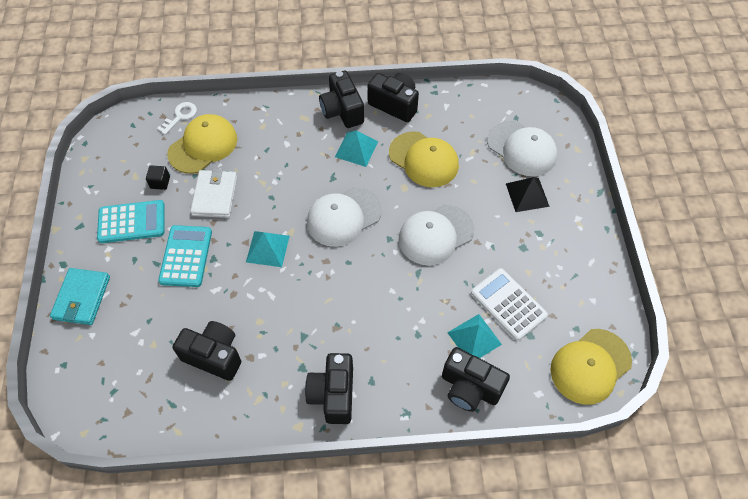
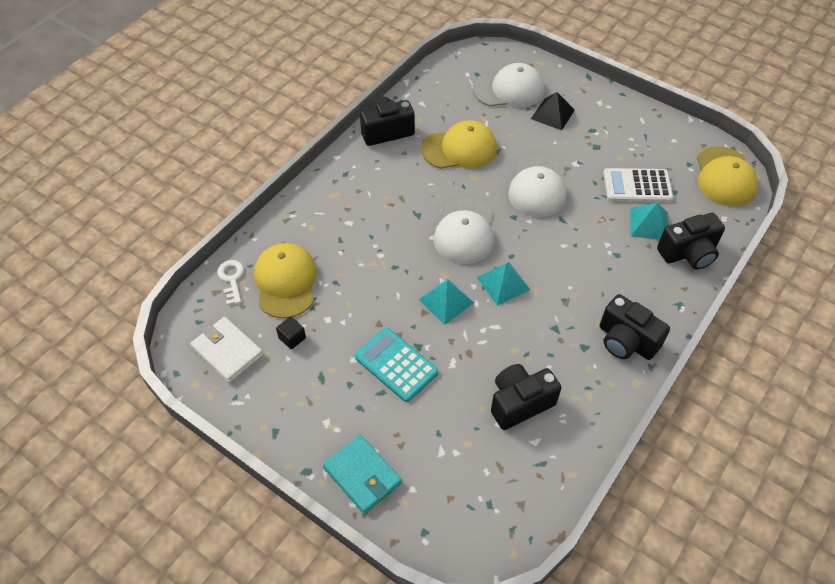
camera: 50 degrees left, 5 degrees down
(132, 222) = (315, 386): turquoise calculator -> none
(215, 196) = (351, 305): white wallet -> white wallet (227, 351)
(342, 111) = (355, 166): black camera -> none
(356, 149) = (405, 182): turquoise pyramid -> turquoise pyramid (503, 283)

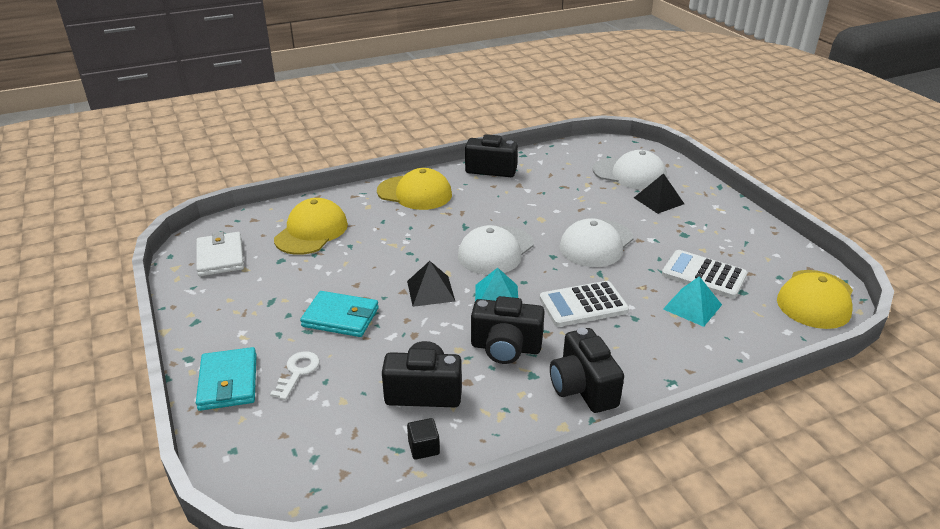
camera: 30 degrees right, 20 degrees down
(231, 279) = (273, 216): white key -> white key (297, 372)
(292, 338) = (277, 267): black cube -> black cube (424, 448)
(396, 365) = (340, 317): turquoise calculator -> turquoise wallet
(446, 301) = (430, 291): turquoise pyramid -> black pyramid
(459, 149) = (545, 197): yellow cap -> yellow cap (414, 193)
(572, 259) = (583, 305): none -> white calculator
(688, 253) = (718, 344): black camera -> black camera (505, 348)

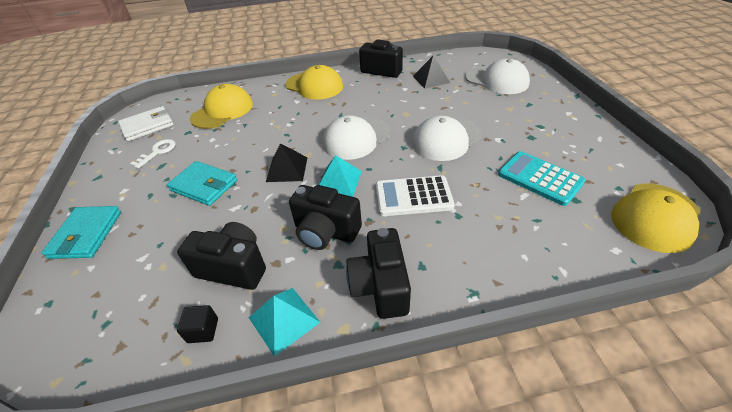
camera: 15 degrees right, 10 degrees up
(220, 257) = (147, 126): white wallet -> white wallet turned 60 degrees clockwise
(297, 372) = (143, 233): white key -> white key (157, 152)
(658, 200) = (516, 104): black pyramid -> black pyramid (431, 79)
(692, 306) = (519, 210): turquoise pyramid -> turquoise pyramid (284, 319)
(703, 275) = (540, 178): white calculator -> turquoise calculator

